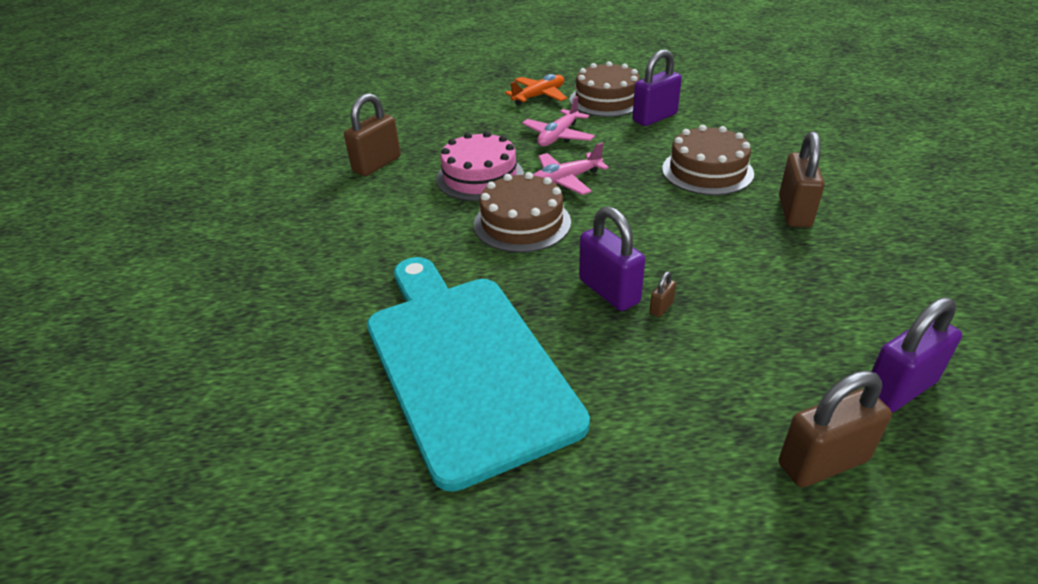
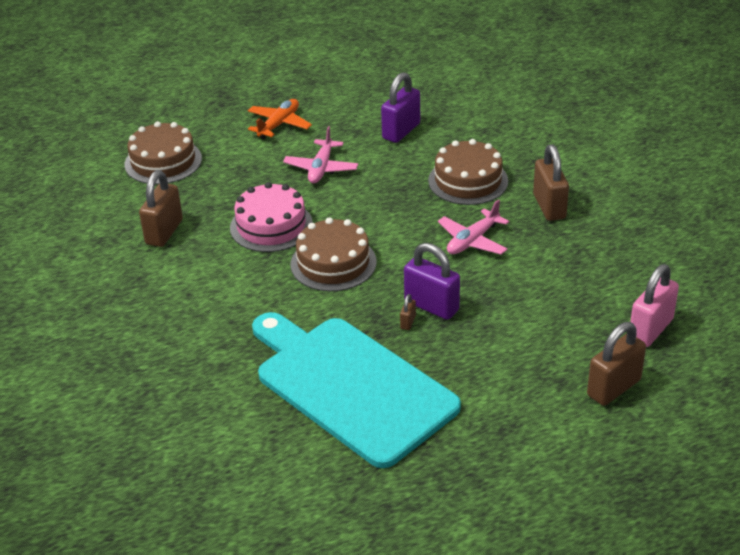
camera: 20 degrees left, 0 degrees up
(565, 180) = (350, 214): pink plane -> pink plane (473, 241)
(606, 100) = (347, 118): brown cake -> brown cake (163, 161)
(661, 307) = (475, 310): brown padlock -> brown padlock (408, 322)
(899, 389) = (650, 330): purple padlock -> pink padlock

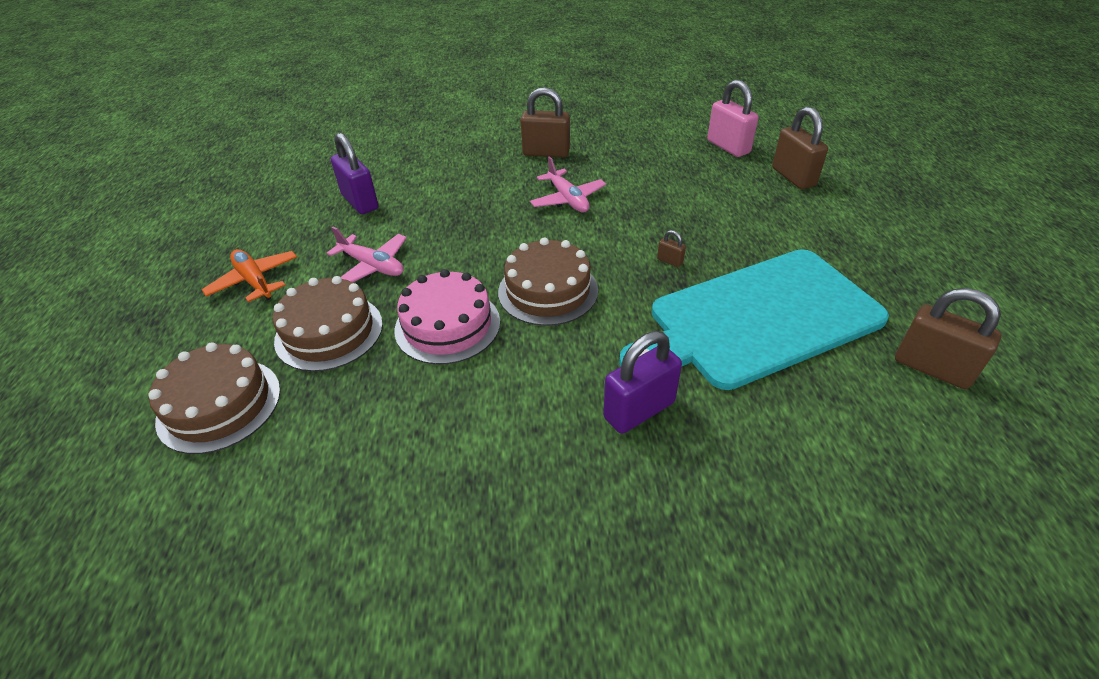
camera: 70 degrees left, 5 degrees up
(164, 232) = (384, 432): brown padlock -> brown padlock (932, 368)
(431, 306) = (651, 242): purple padlock -> purple padlock (639, 410)
(468, 181) = (476, 182): brown cake -> brown cake (329, 332)

